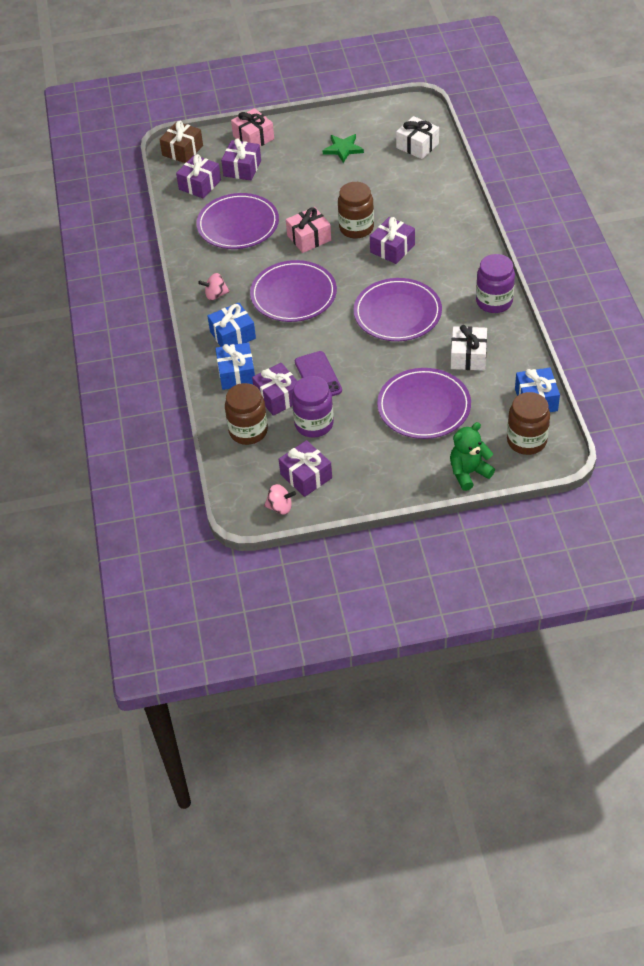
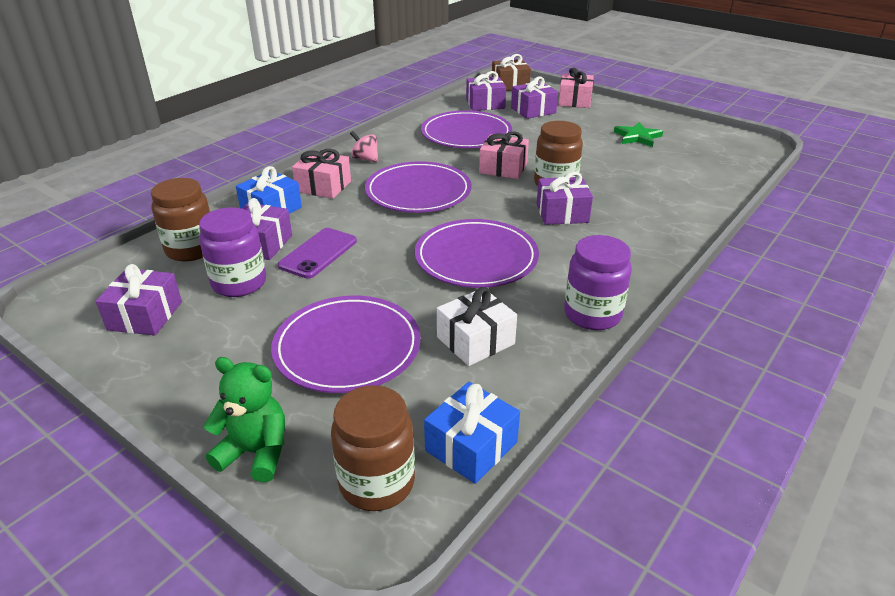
camera: 45 degrees right, 15 degrees down
(232, 335) = (323, 186): blue gift -> pink gift
(280, 507) = (76, 321): pink spinning top -> none
(417, 146) = (714, 166): white gift -> none

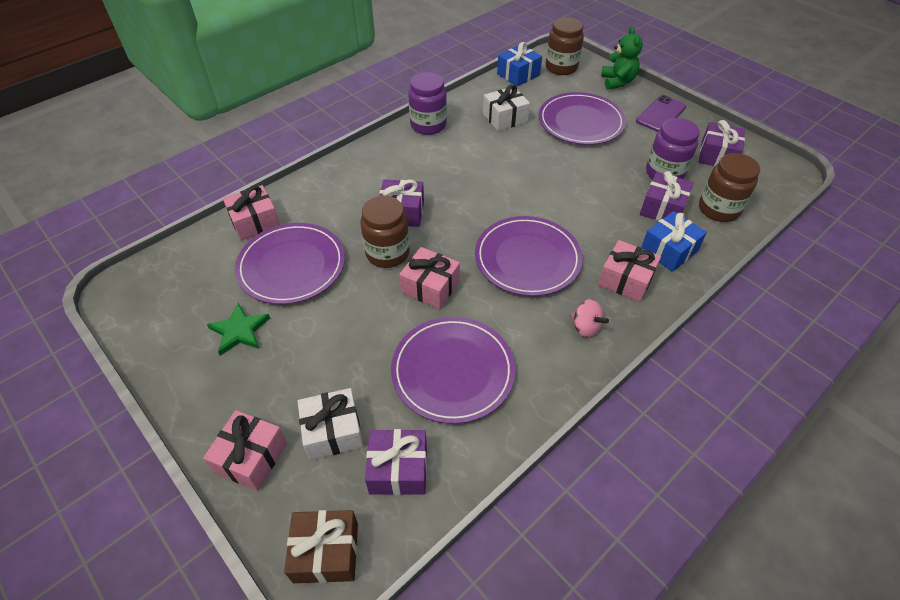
camera: 170 degrees left, 15 degrees up
(255, 453) = (617, 82): green teddy bear -> green teddy bear turned 120 degrees counterclockwise
(318, 253) = (612, 193): purple phone -> purple phone (661, 114)
(476, 258) = (490, 175): purple plate -> purple plate (291, 266)
(533, 110) = (333, 431): purple gift -> white gift
(706, 193) = (255, 222): none -> pink gift

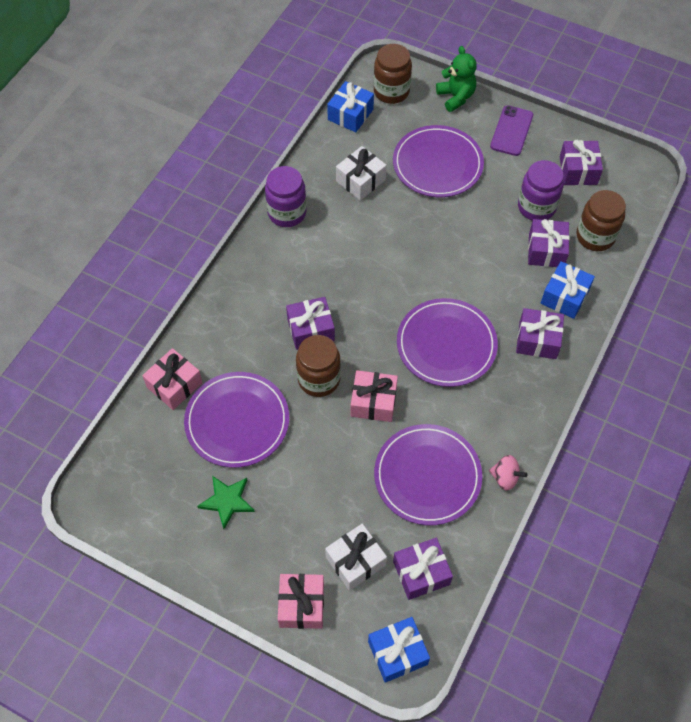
camera: 20 degrees left, 10 degrees up
(326, 552) = (397, 653): brown gift -> blue gift
(585, 327) = (519, 398): pink spinning top -> pink spinning top (505, 478)
(625, 280) = (537, 340): pink gift -> purple gift

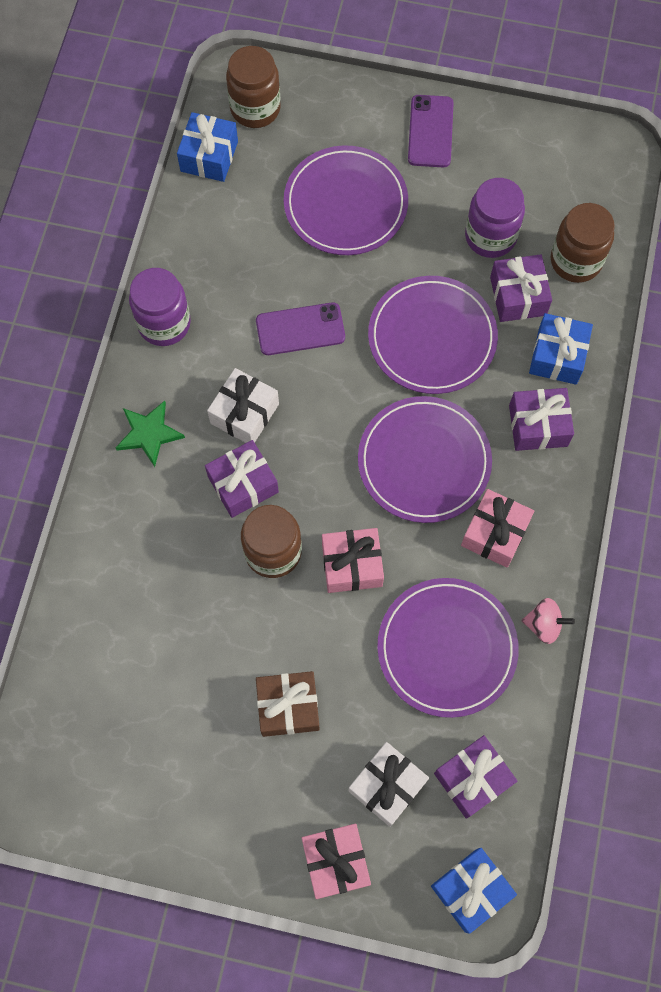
camera: 15 degrees left, 10 degrees up
(174, 385) = (86, 608): pink gift -> pink gift (495, 533)
(227, 501) = (202, 750): green star -> green star (149, 433)
(237, 421) = (183, 637): purple plate -> purple plate (432, 337)
(298, 487) = (288, 707): none -> brown gift
(360, 180) = (250, 252): white gift -> white gift (244, 413)
(381, 237) = (300, 329): none -> purple phone
(456, 97) = (344, 97): green teddy bear -> none
(578, 170) = (531, 170): purple gift -> none

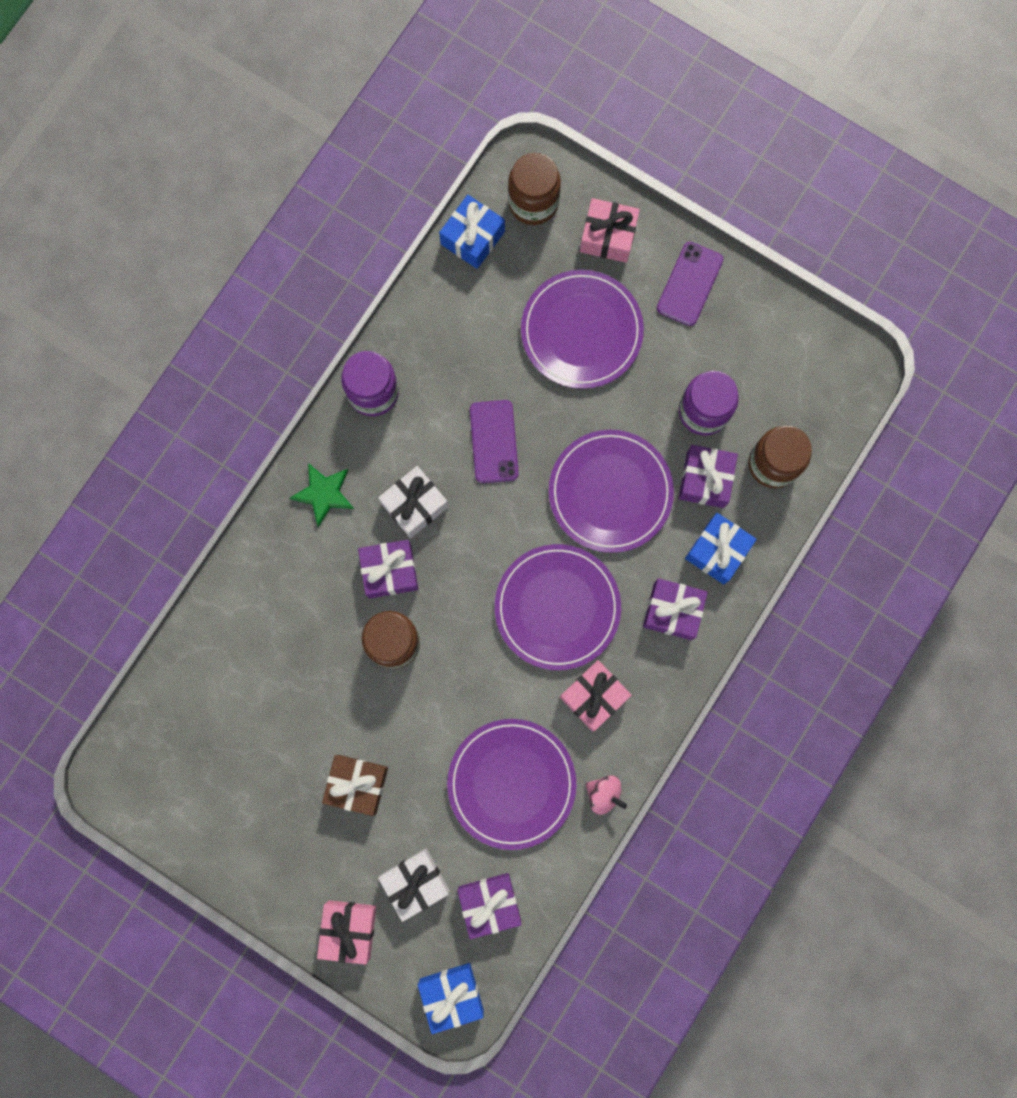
camera: 20 degrees right, 10 degrees up
(300, 329) = (494, 441): purple phone -> purple phone turned 75 degrees clockwise
(352, 565) = (458, 679): pink gift -> pink gift (608, 236)

